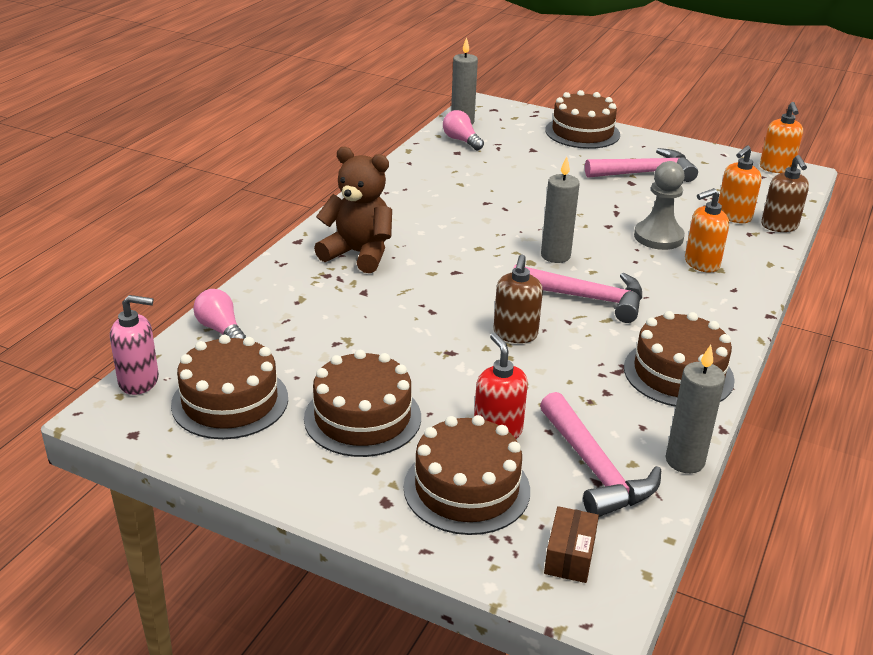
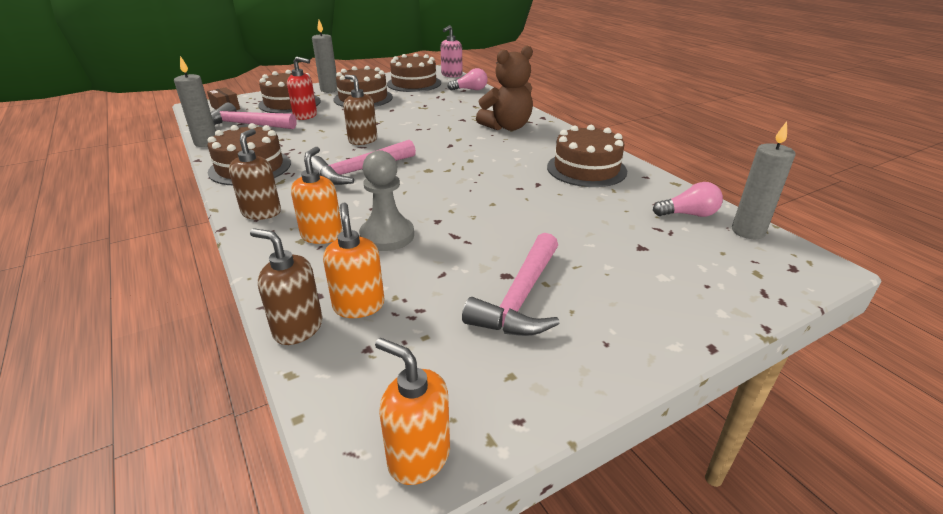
camera: 125 degrees right, 0 degrees up
(555, 256) = (423, 180): grey candle -> grey candle (329, 90)
(582, 132) = (681, 307): brown cake -> brown cake (586, 169)
(724, 310) = (262, 212): none -> brown soap dispenser

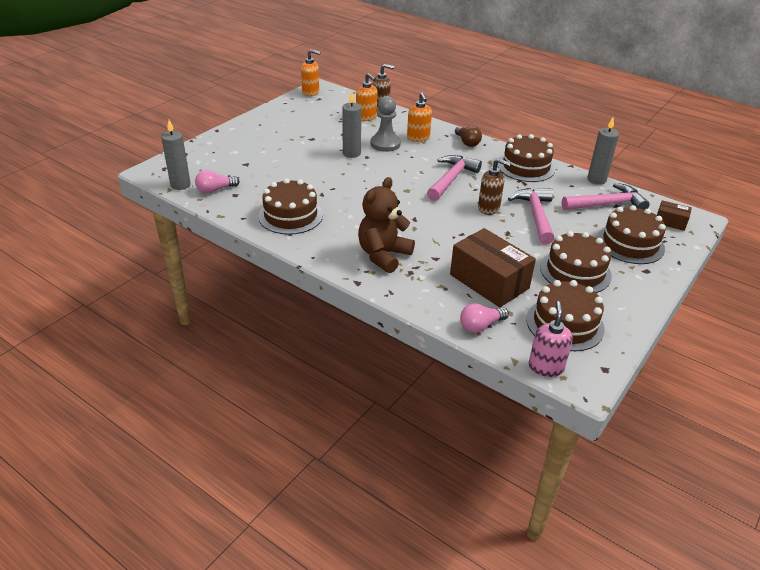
camera: 155 degrees right, 5 degrees up
(262, 212) = (467, 142): brown soap dispenser -> brown light bulb
(305, 116) = (582, 227): red soap dispenser -> none
(329, 90) = (636, 280): grey candle -> grey candle (351, 153)
(436, 103) = (489, 281): none -> brown box
(520, 298) = (300, 131): pink hammer -> pink hammer (535, 215)

